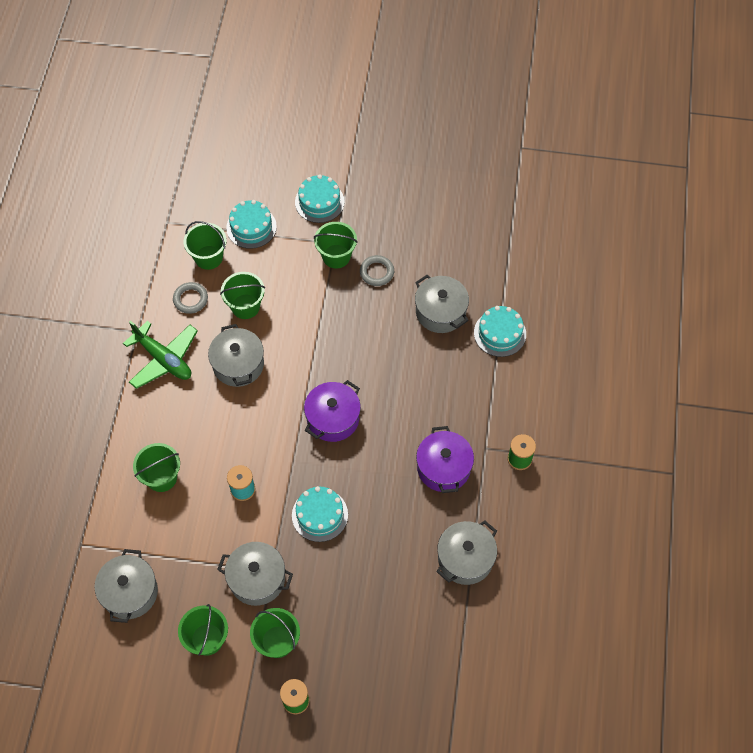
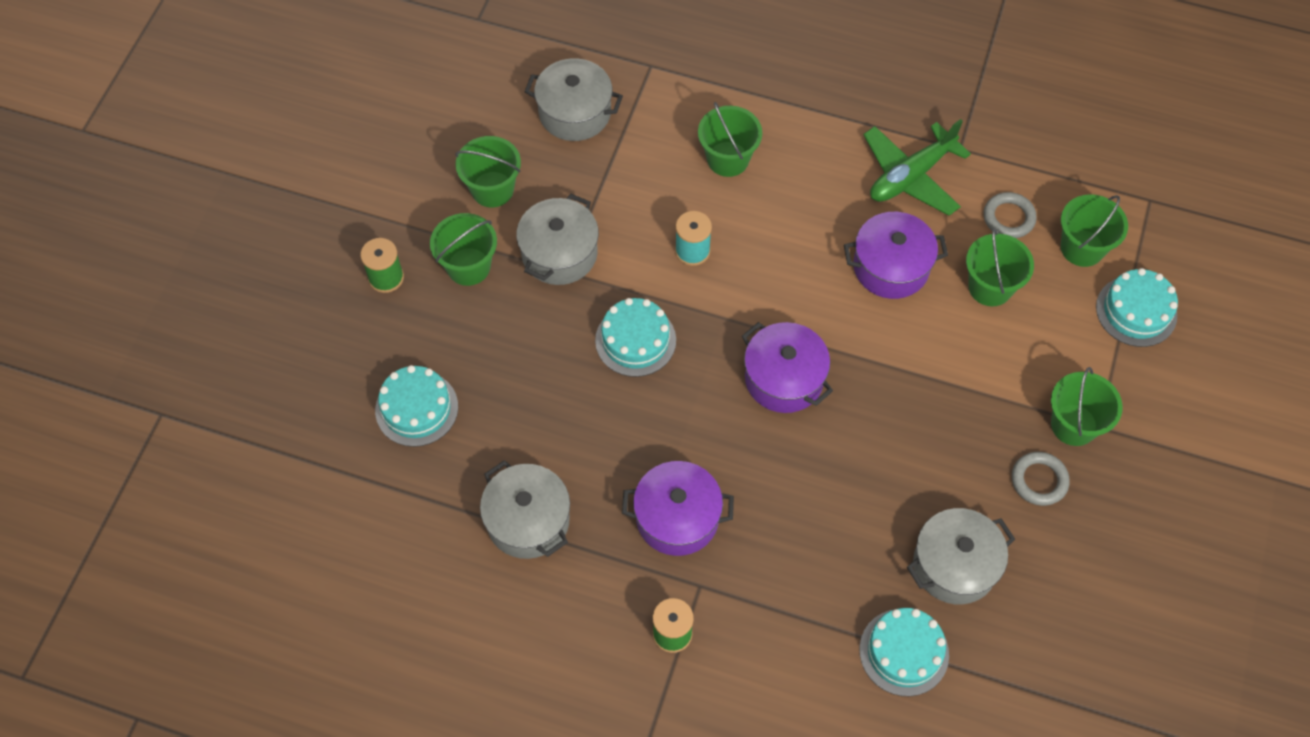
camera: 100 degrees right, 0 degrees up
(238, 364) = (891, 267): grey pot -> purple pot
(319, 202) = (1183, 415): turquoise cake -> turquoise cake (416, 408)

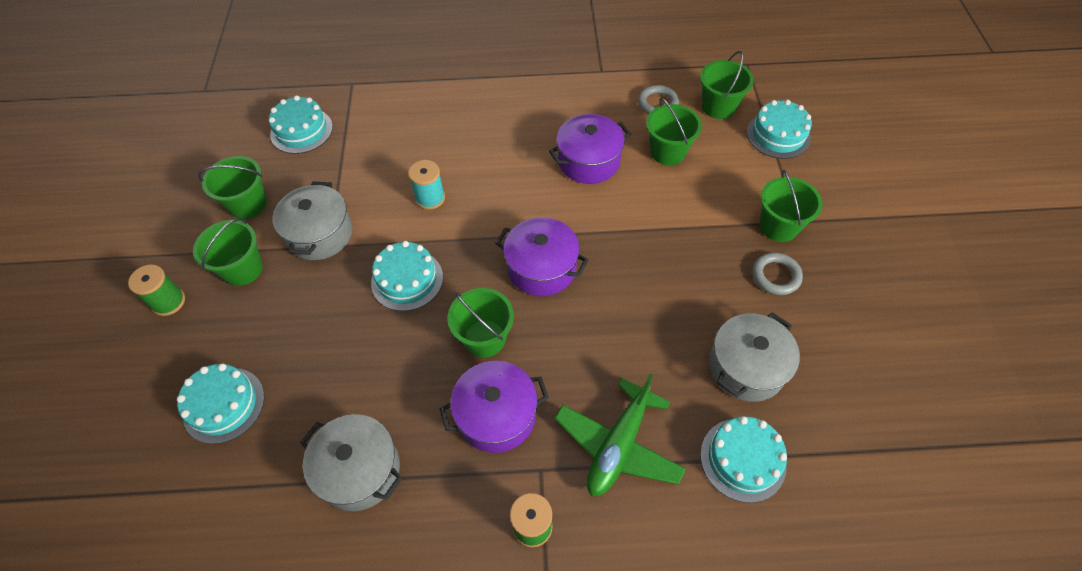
camera: 20 degrees left, 5 degrees down
(575, 112) = (301, 130): grey pot -> turquoise cake
(728, 159) = (434, 127): green bucket -> green bucket (485, 338)
(911, 176) = (575, 98): green plane -> green plane (618, 445)

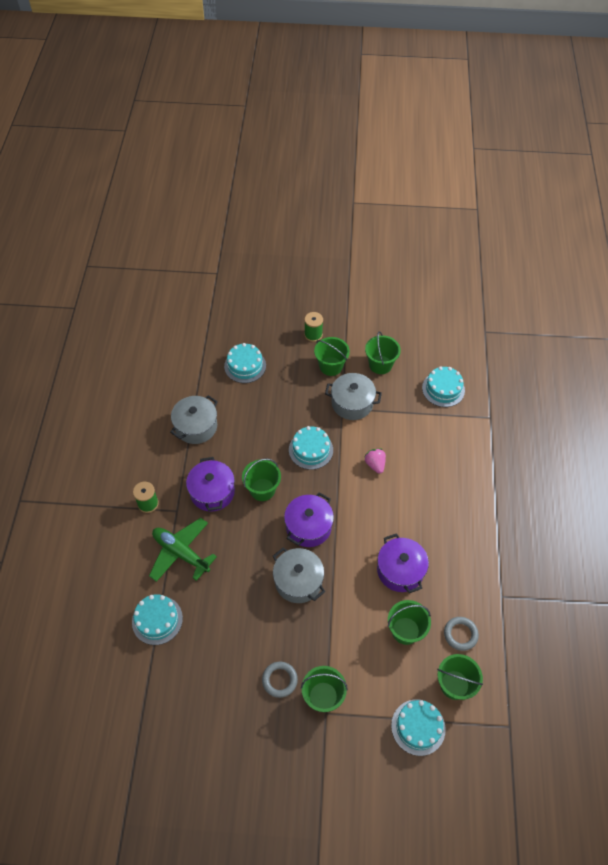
camera: 95 degrees right, 0 degrees up
(430, 198) = (375, 464): turquoise spool -> pink strawberry
(746, 367) = (214, 639): grey pot -> grey pot (298, 581)

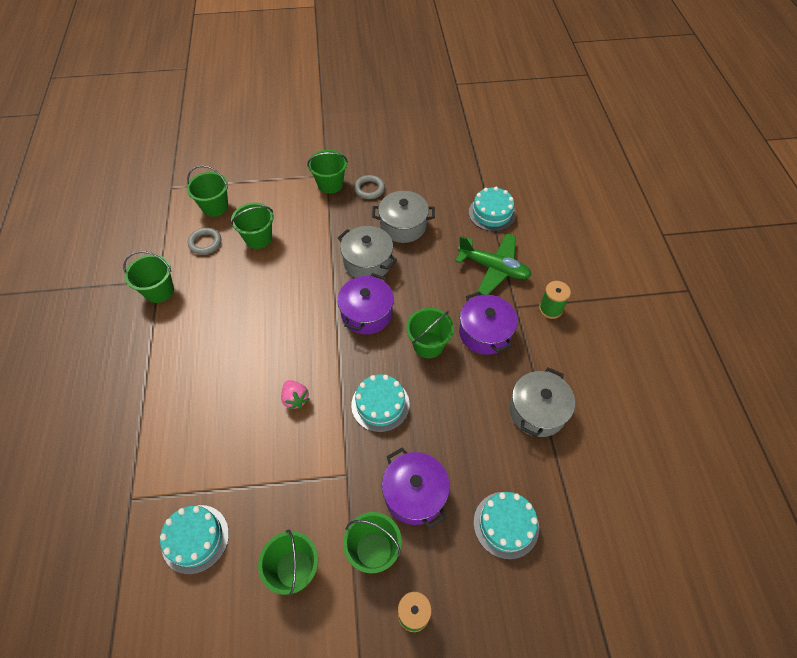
camera: 170 degrees right, 0 degrees up
(352, 403) = (333, 486): grey pot -> grey pot (403, 226)
(400, 570) = (263, 287): purple pot -> purple pot (414, 494)
(418, 727) = (248, 177): turquoise cake -> none
(498, 583) = (159, 291): none -> green bucket

